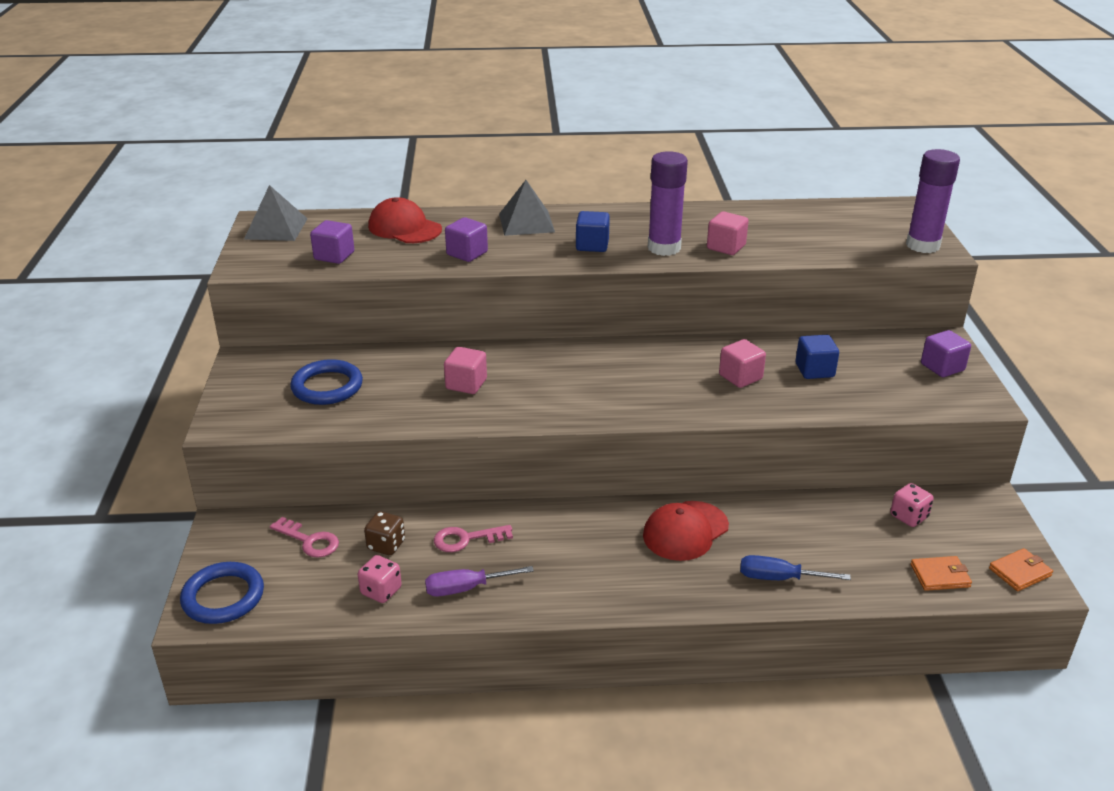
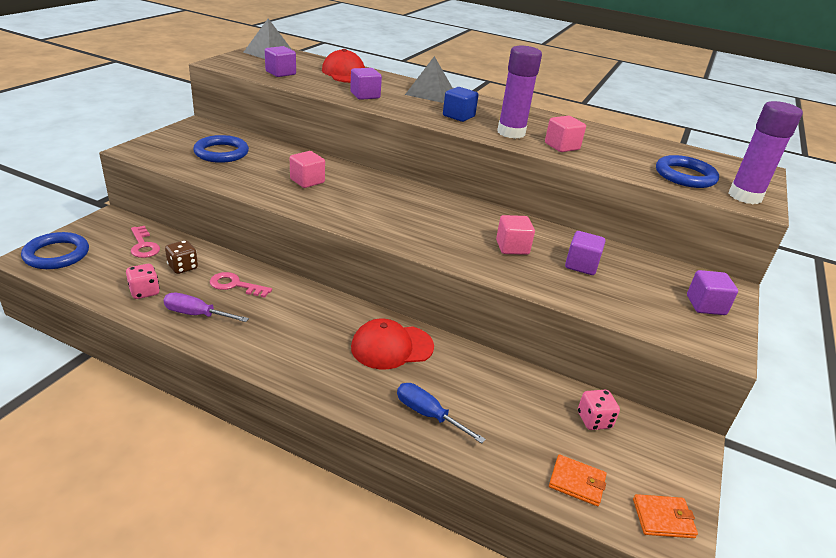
camera: 25 degrees right, 0 degrees up
(814, 370) = (581, 265): blue cube -> purple cube
(858, 240) = (685, 176): none -> blue ring

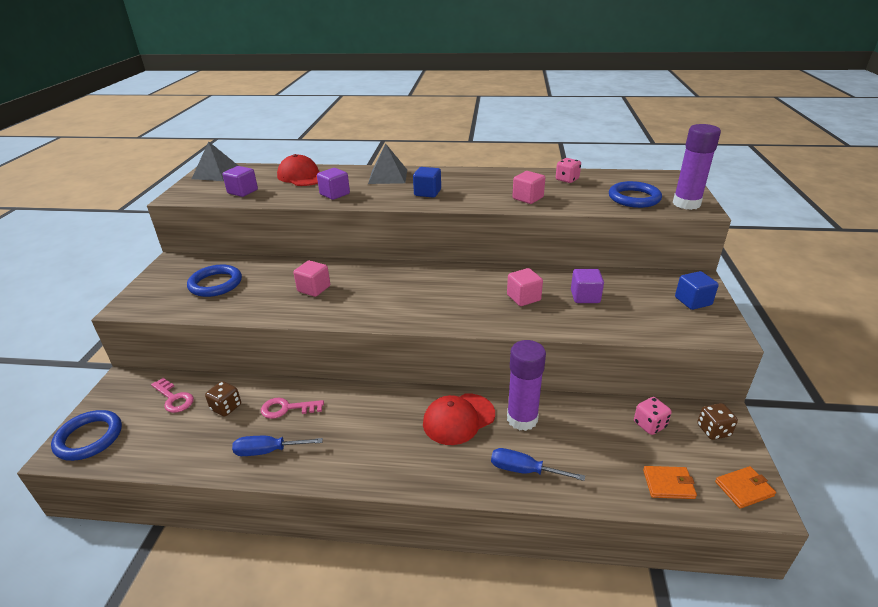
camera: 15 degrees left, 0 degrees up
(144, 292) = (204, 446): pink dice -> pink dice (567, 180)
(197, 314) = (268, 451): purple screwdriver -> blue screwdriver
(511, 133) = (480, 197): purple glue stick -> purple glue stick (522, 419)
(666, 451) = (713, 430): none -> brown dice
(705, 305) = (693, 301): purple cube -> blue cube

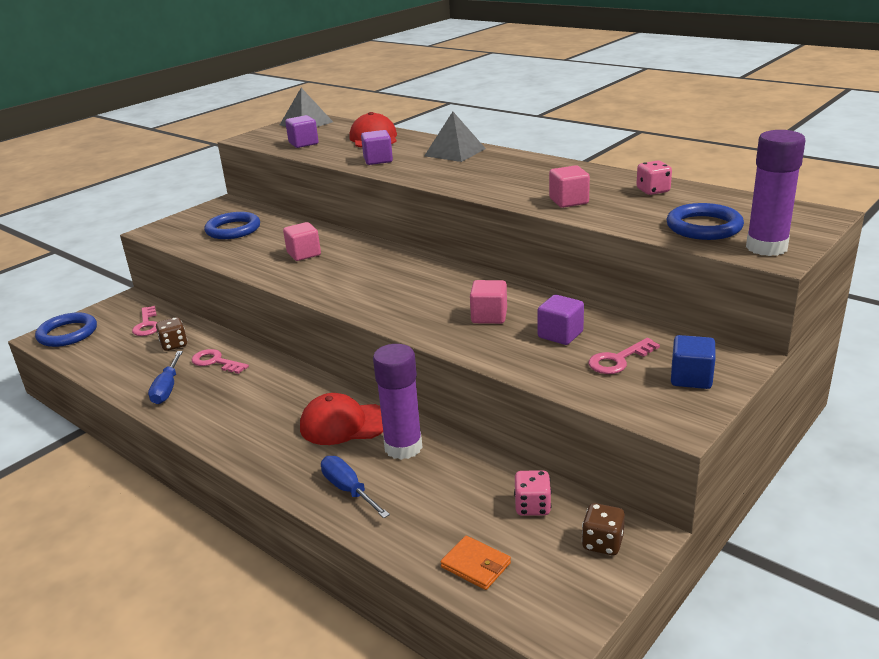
camera: 35 degrees right, 5 degrees down
(268, 451) = (167, 388): blue screwdriver -> blue screwdriver turned 120 degrees counterclockwise
(427, 193) = (468, 175): blue cube -> none
(640, 303) = (618, 360): none -> pink key
(744, 489) = (556, 609): orange wallet -> none

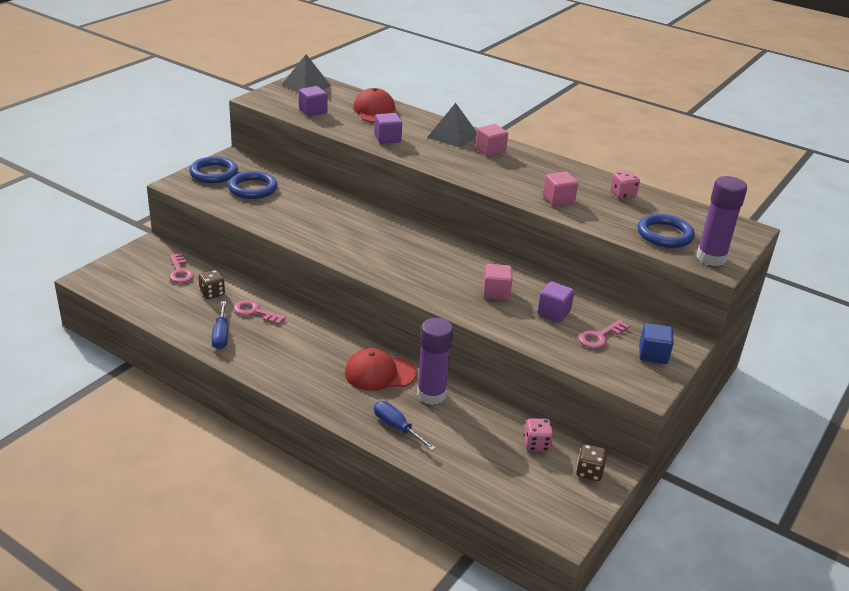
camera: 10 degrees left, 5 degrees up
(67, 333) = (108, 276): blue ring -> blue ring (214, 173)
(304, 254) = (326, 220): pink cube -> pink cube (490, 151)
(476, 565) = (502, 486): orange wallet -> none

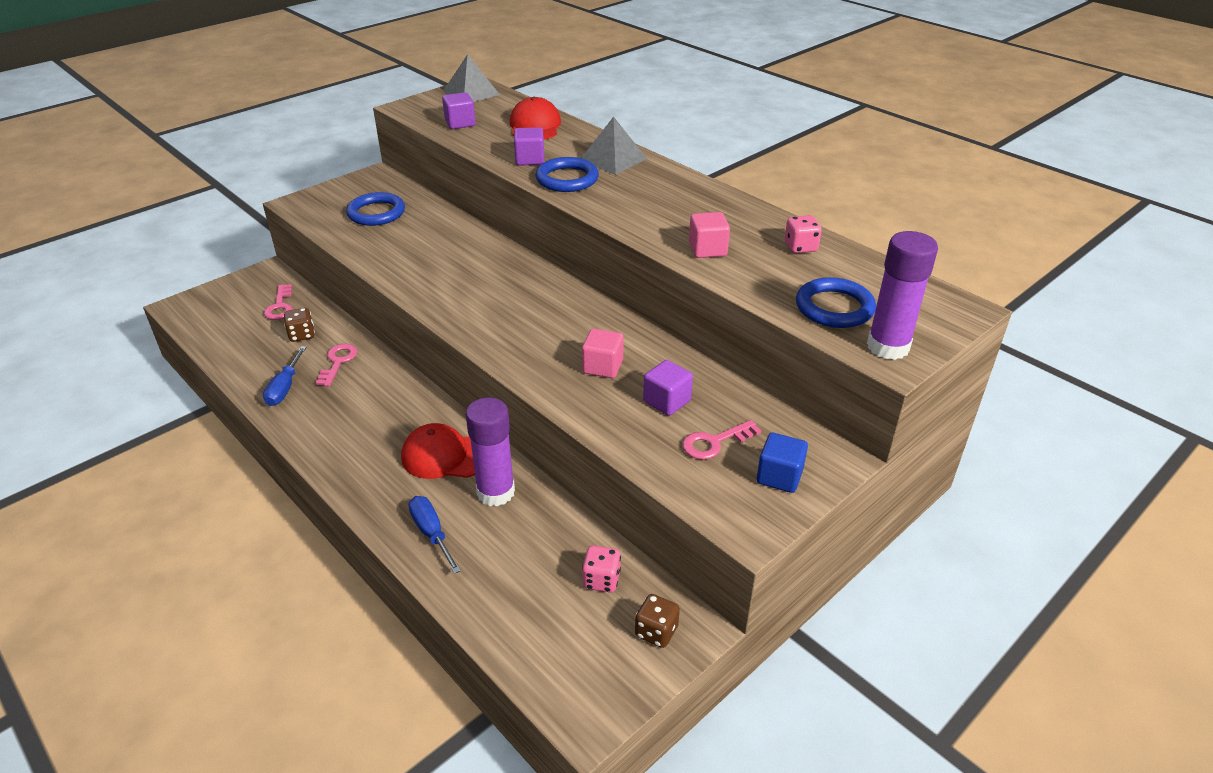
camera: 15 degrees right, 5 degrees up
(214, 173) = (343, 193): blue ring -> blue ring (567, 179)
(255, 312) = (338, 362): pink key -> pink key turned 60 degrees clockwise
(490, 151) = (651, 180): pink cube -> none

